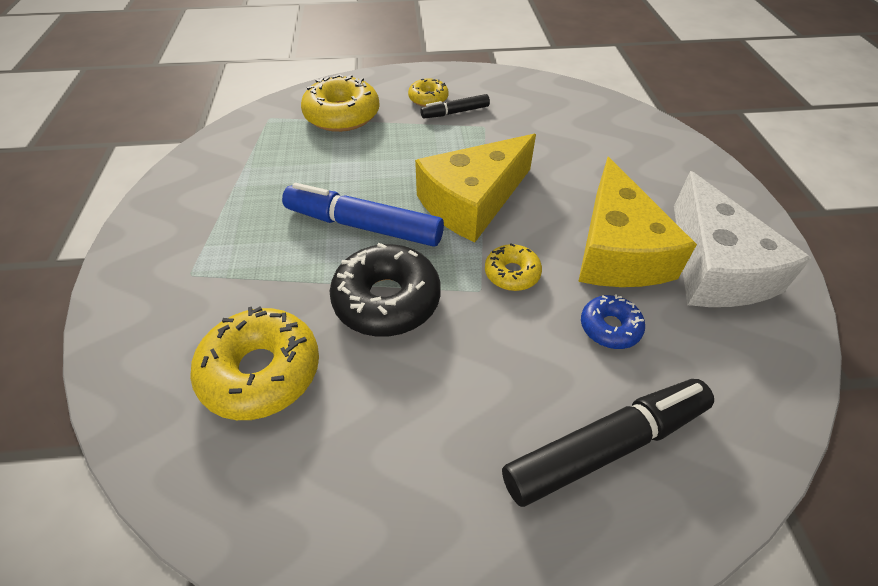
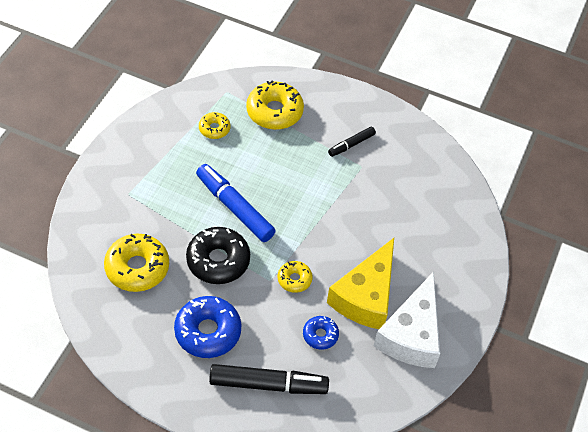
camera: 25 degrees right, 5 degrees up
(428, 99) = (342, 123): yellow donut -> yellow donut (214, 129)
(445, 413) = (208, 331): none -> blue donut
(455, 112) = (351, 144): black marker -> black marker turned 45 degrees counterclockwise
(472, 202) = (308, 222): yellow cheese -> none

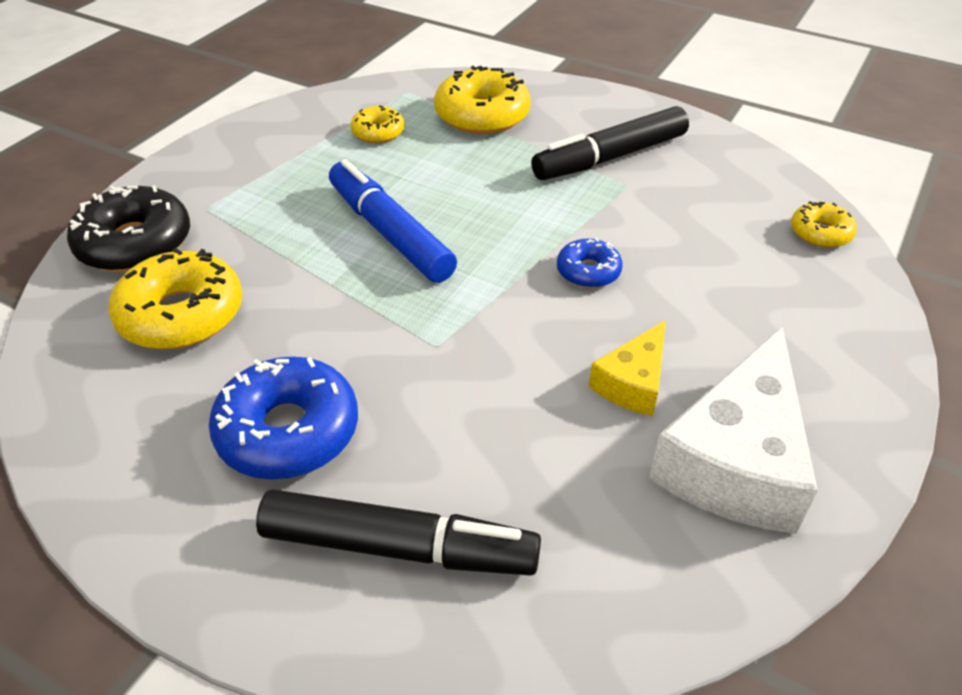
camera: 10 degrees right, 10 degrees down
(218, 261) = (340, 310): black donut -> black donut (135, 243)
(294, 279) = (486, 347): yellow donut -> yellow donut (820, 233)
(320, 335) = (530, 450): blue donut -> blue donut (588, 271)
(351, 144) = (609, 157): black marker -> black marker, size x1.85
(366, 296) = (633, 382): yellow cheese -> yellow cheese, size x0.53

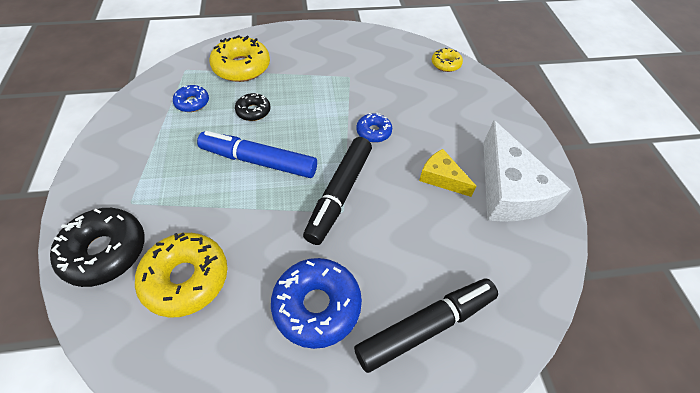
camera: 40 degrees left, 10 degrees up
(378, 132) = (192, 103): yellow donut -> blue donut
(443, 173) = (253, 111): none -> black donut
(609, 157) = (327, 65): black marker -> black marker (339, 194)
(633, 382) = (441, 178): yellow cheese -> yellow cheese turned 135 degrees clockwise

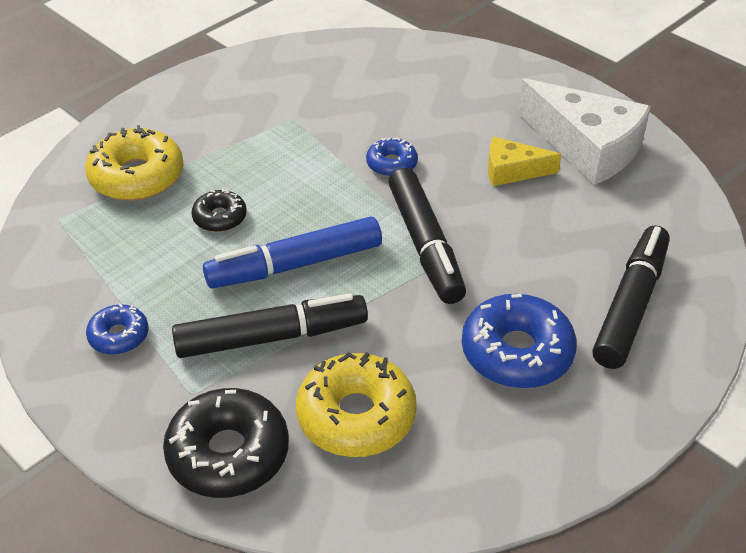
camera: 35 degrees left, 10 degrees down
(192, 103) = (124, 251): blue donut -> blue donut (119, 336)
(201, 196) = (271, 337): none -> black marker
(445, 64) = (392, 49): yellow donut -> none

